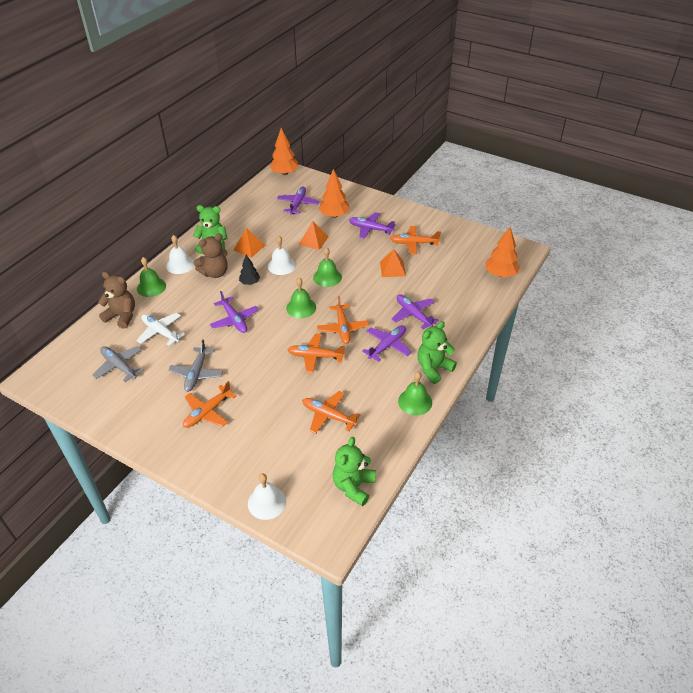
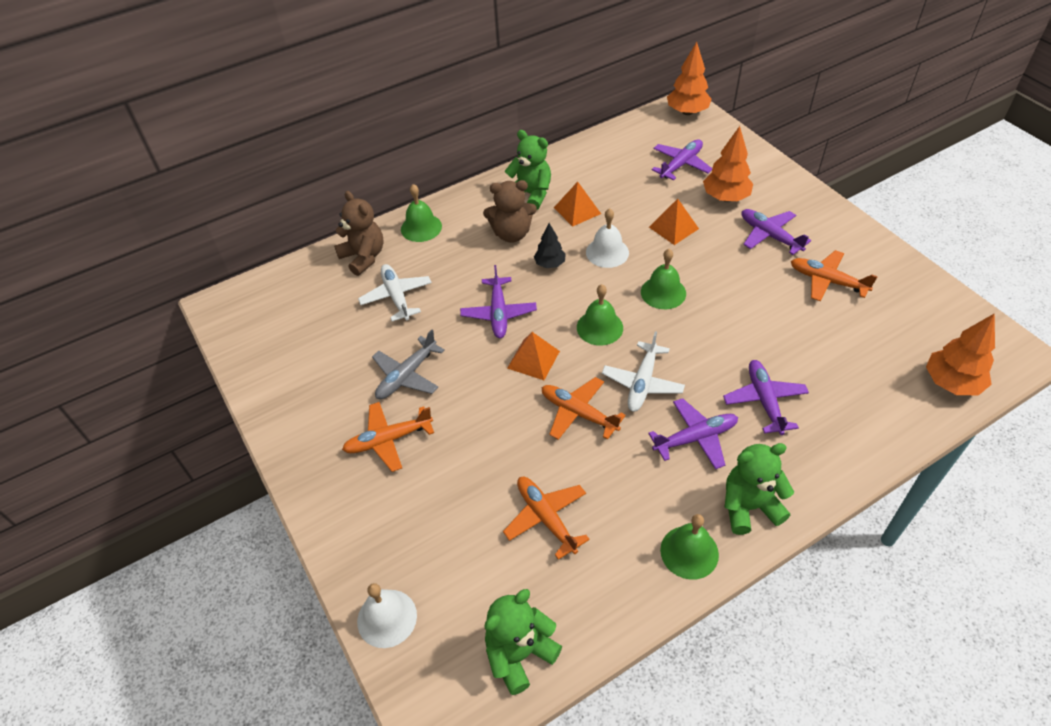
camera: 30 degrees right, 5 degrees up
(119, 366) = (321, 327): grey plane -> none
(180, 264) = (474, 207): white bell -> none
(343, 328) = (642, 383): orange plane -> white plane
(392, 269) = (771, 312): orange pyramid -> orange pyramid (533, 359)

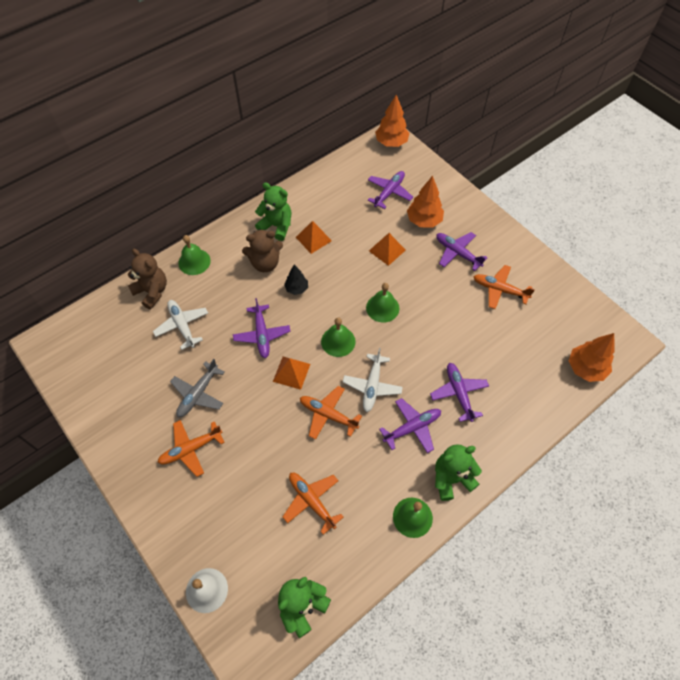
camera: 10 degrees left, 10 degrees up
(607, 252) = (339, 275): white bell -> none

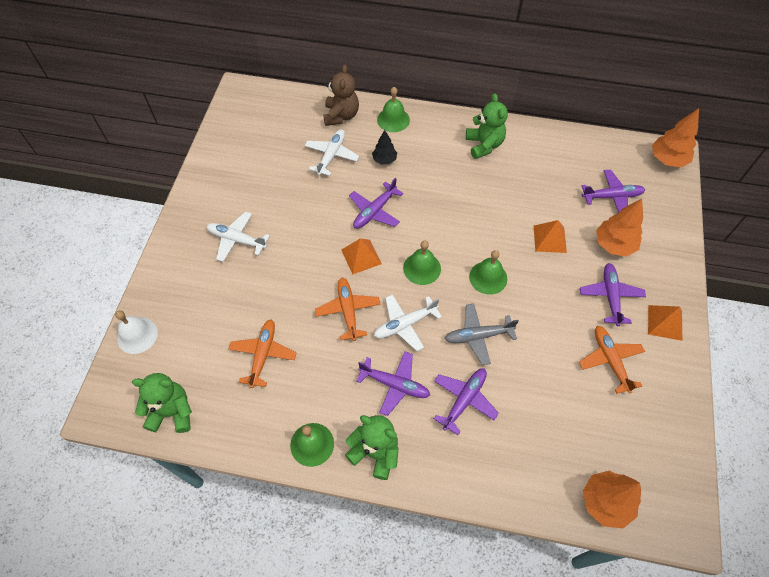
camera: 50 degrees right, 0 degrees up
(191, 449) = (237, 240): orange plane -> white plane
(198, 394) = (285, 209): grey plane -> grey plane (478, 336)
(265, 263) = (441, 164): brown teddy bear -> none
(296, 288) = (440, 202): black tree -> black tree (384, 160)
(313, 239) = (500, 178): orange pyramid -> orange pyramid (665, 322)

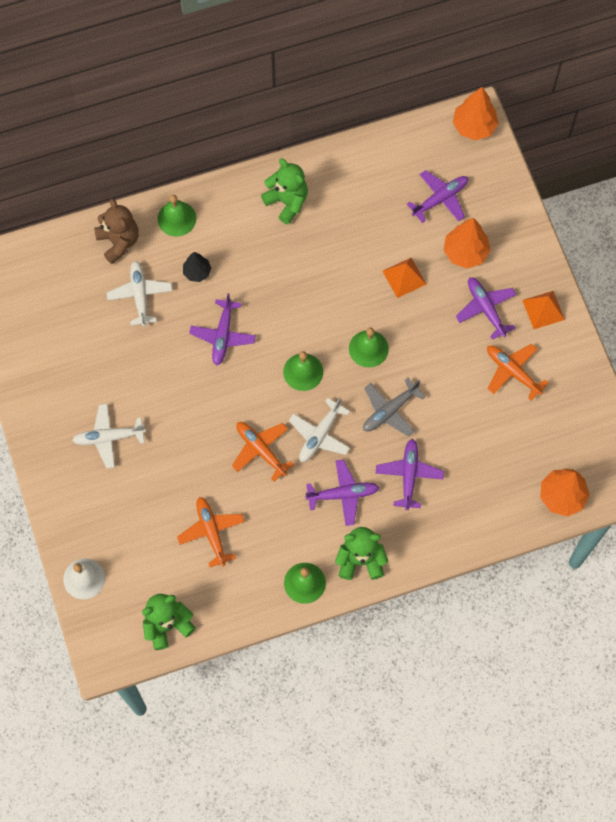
camera: 30 degrees left, 10 degrees up
(361, 256) = (239, 390): orange pyramid -> none

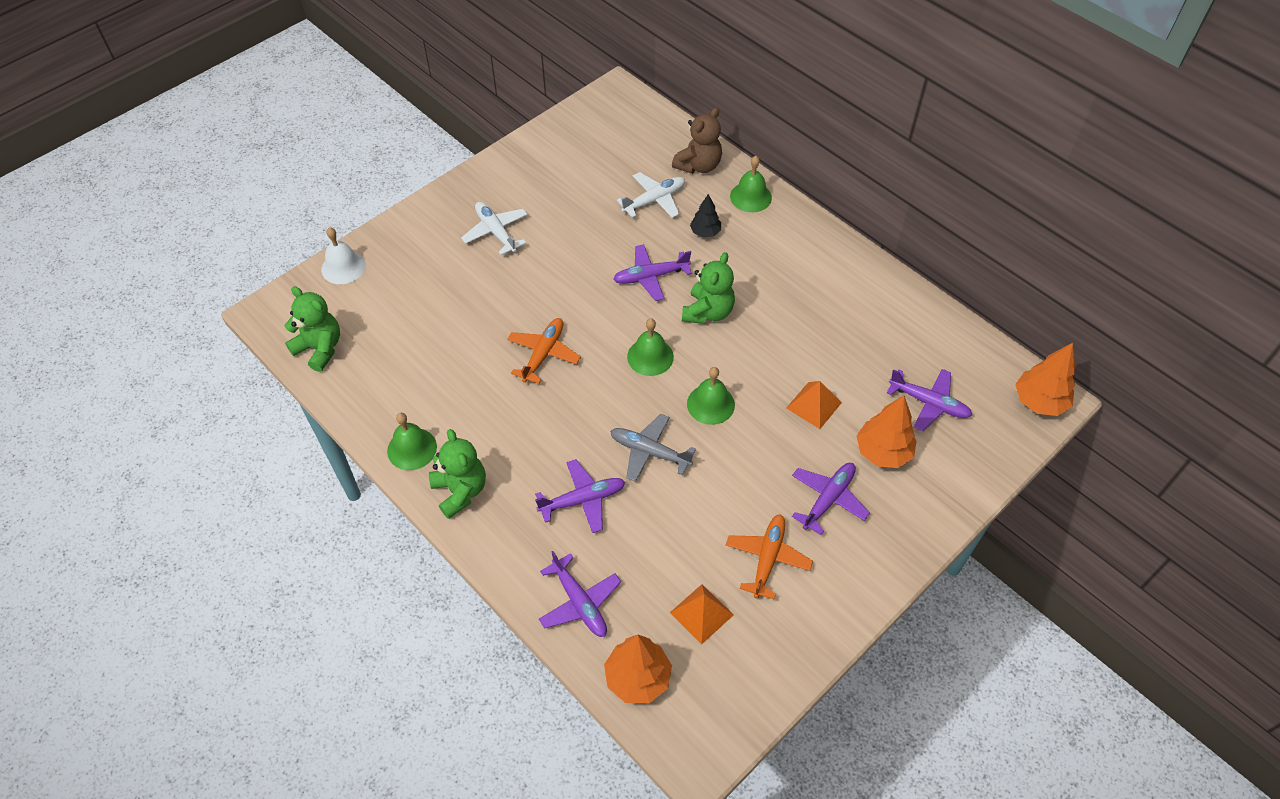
camera: 65 degrees right, 15 degrees down
(211, 532) = (434, 347): orange plane -> none
(287, 202) = (828, 273): green teddy bear -> green teddy bear (708, 312)
(320, 435) = (587, 398): white plane -> none
(343, 494) = (529, 445): purple plane -> purple plane (580, 602)
(543, 309) = (866, 561): orange pyramid -> orange pyramid (701, 613)

